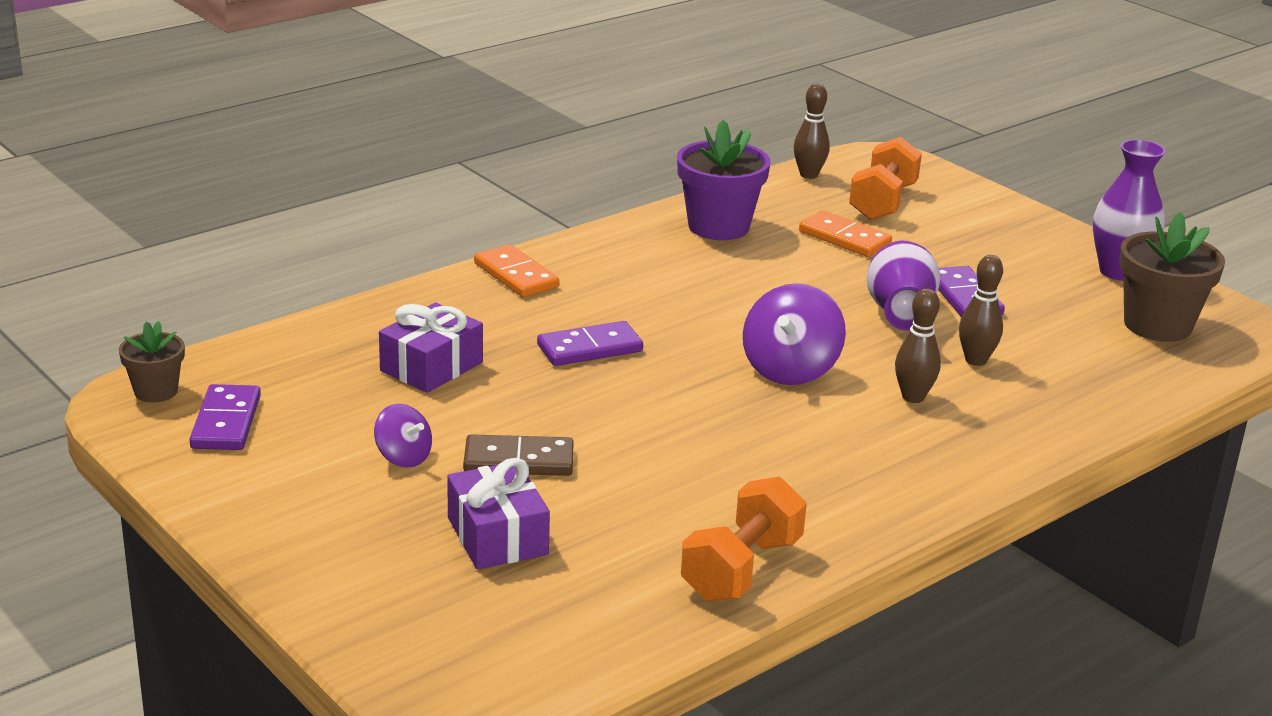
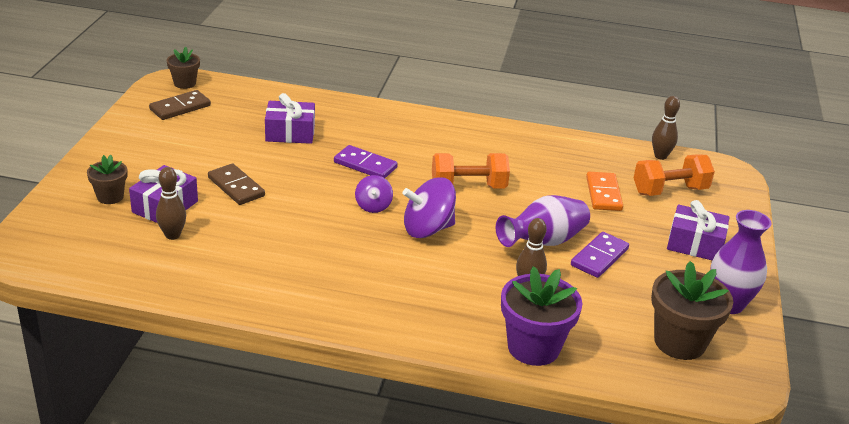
camera: 50 degrees right, 5 degrees up
(226, 422) = (180, 107): purple domino -> brown domino
(403, 457) = (203, 158): purple spinning top -> purple spinning top (373, 206)
(407, 573) = (110, 197): none -> brown flower pot
(516, 275) = (407, 119): orange domino -> none
(718, 226) = (550, 152): purple flower pot -> purple flower pot (533, 347)
(741, 569) = (212, 284): orange dumbbell -> orange dumbbell (468, 187)
(913, 397) = (454, 278): brown bowling pin -> brown bowling pin (172, 235)
(998, 238) = (695, 244): none -> purple gift

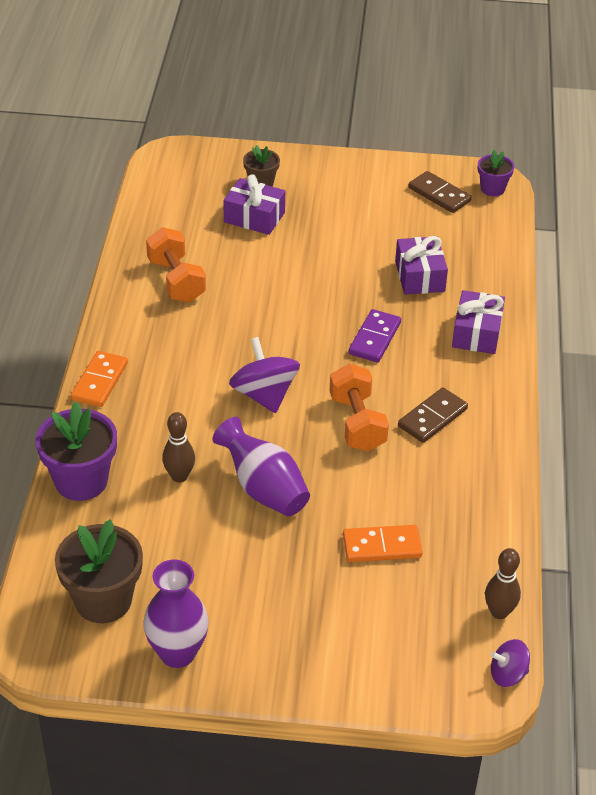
camera: 85 degrees right, 10 degrees up
(172, 235) = (210, 229): brown bowling pin -> none
(185, 83) = (492, 189): brown flower pot -> purple flower pot
(236, 187) = (301, 254): brown domino -> brown domino (432, 417)
(373, 206) = (296, 351): purple spinning top -> purple spinning top (508, 674)
(393, 326) = (100, 381): none -> orange domino
(599, 257) = (245, 537): purple domino -> none
(669, 190) = (412, 616): orange dumbbell -> orange dumbbell (176, 280)
(695, 244) = (293, 632): purple gift -> purple gift (476, 333)

